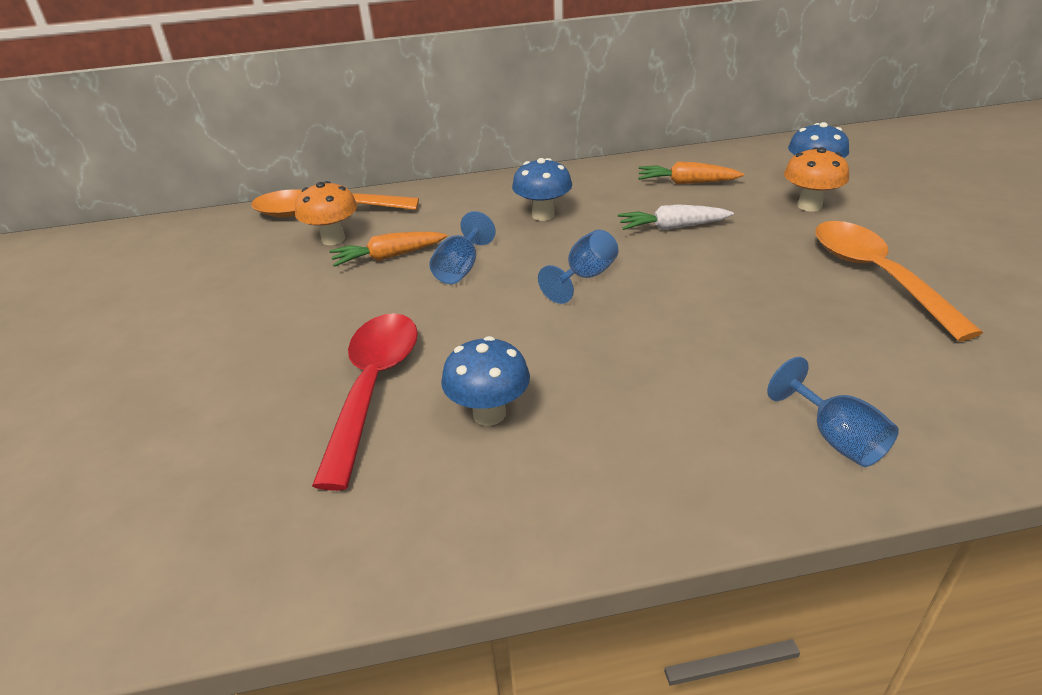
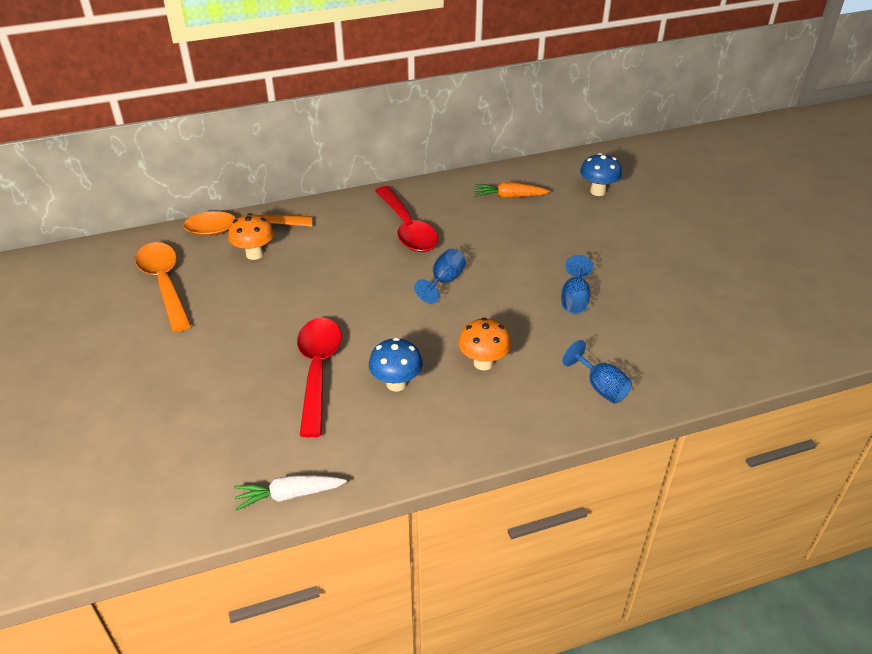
camera: 10 degrees left, 5 degrees up
(388, 257) = (301, 269): orange carrot -> none
(460, 269) = (356, 277): blue goblet -> blue goblet (574, 299)
(543, 215) = (407, 228): blue mushroom -> red spoon
(672, 227) = (500, 238): white carrot -> white carrot (289, 495)
(809, 206) = (594, 217): orange mushroom -> orange mushroom (483, 363)
(876, 275) = (633, 274): orange spoon -> orange spoon (164, 284)

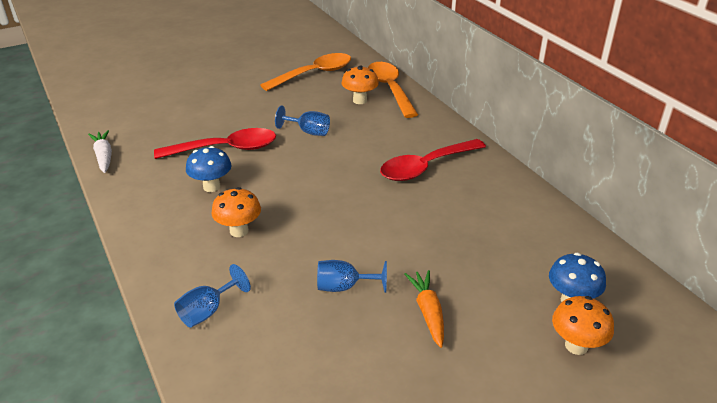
camera: 80 degrees right, 5 degrees down
(444, 281) = (351, 197): blue goblet -> blue goblet (308, 132)
(509, 197) = (516, 226): orange carrot -> orange carrot (428, 312)
(642, 200) = (576, 346): none -> orange mushroom

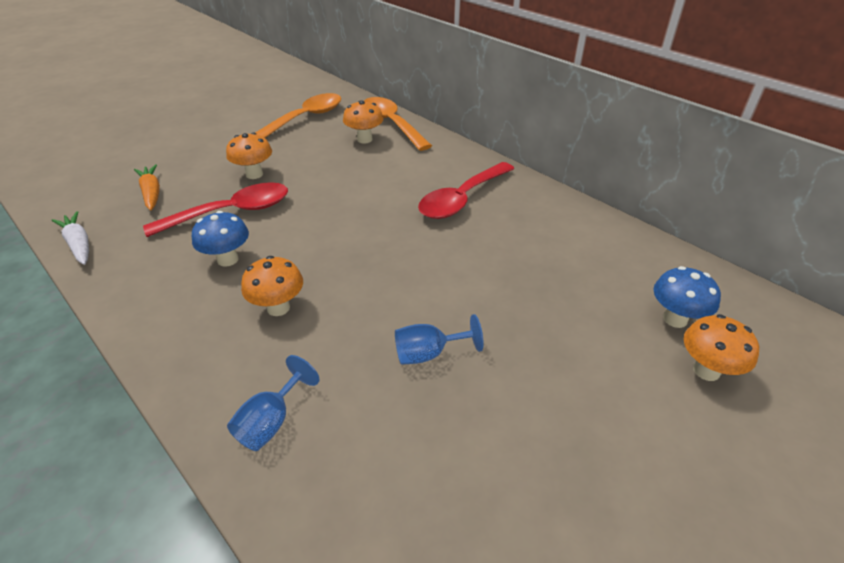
camera: 15 degrees left, 5 degrees up
(254, 119) = (254, 174): none -> orange mushroom
(308, 132) = (321, 180): blue goblet -> none
(428, 312) = (535, 365): orange carrot -> orange carrot (151, 193)

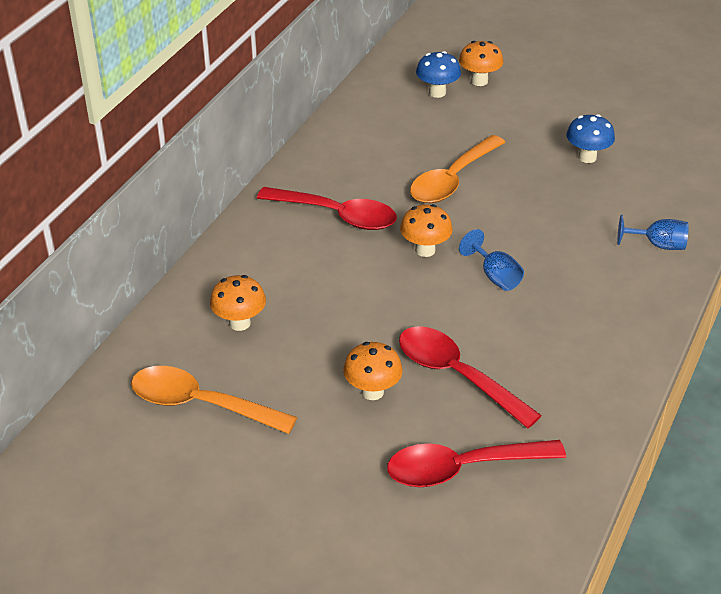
camera: 110 degrees left, 0 degrees up
(79, 244) = (584, 473): white carrot -> none
(151, 193) = (462, 468): orange carrot -> red spoon
(228, 259) = (528, 341): blue mushroom -> blue mushroom (587, 157)
(278, 308) = (562, 282): orange mushroom -> orange mushroom (425, 250)
(391, 124) = (185, 311): orange spoon -> orange spoon (452, 180)
(428, 353) = (549, 192): blue goblet -> blue goblet (495, 276)

